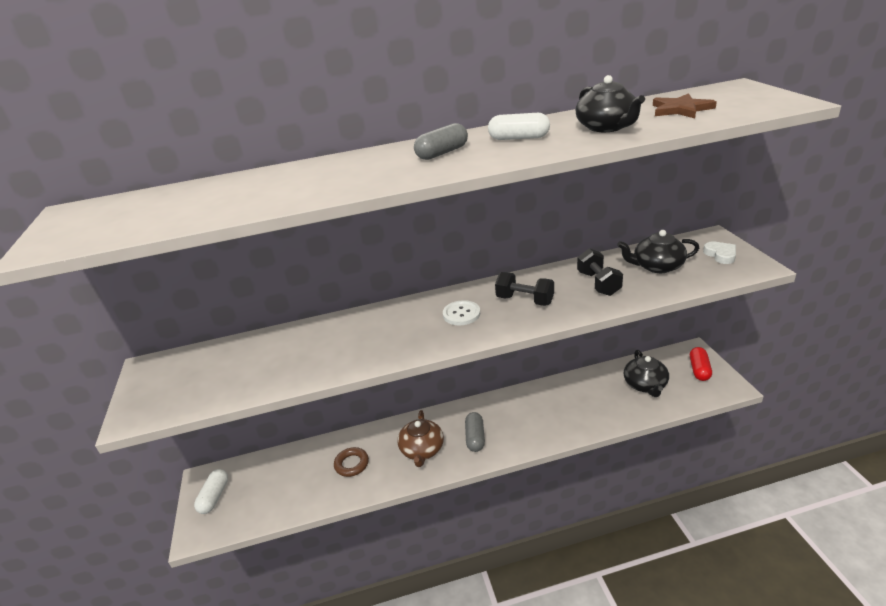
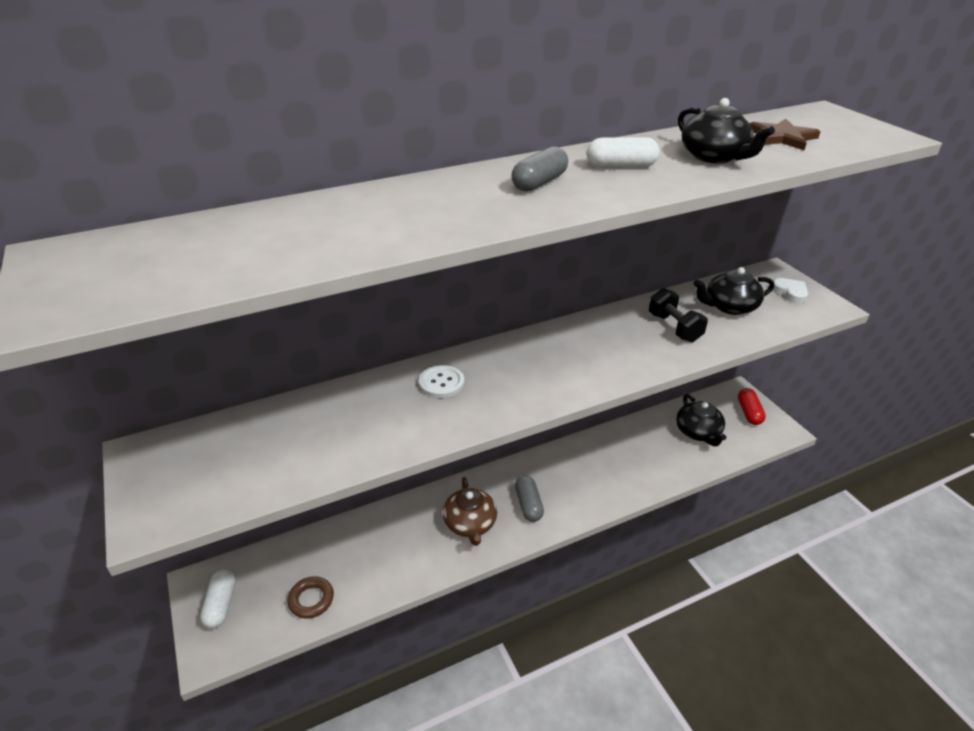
camera: 15 degrees left, 5 degrees up
(352, 464) = (389, 548): brown ring -> brown ring (311, 600)
(461, 314) = (532, 368): white button -> white button (441, 383)
(524, 300) = (599, 349): black dumbbell -> none

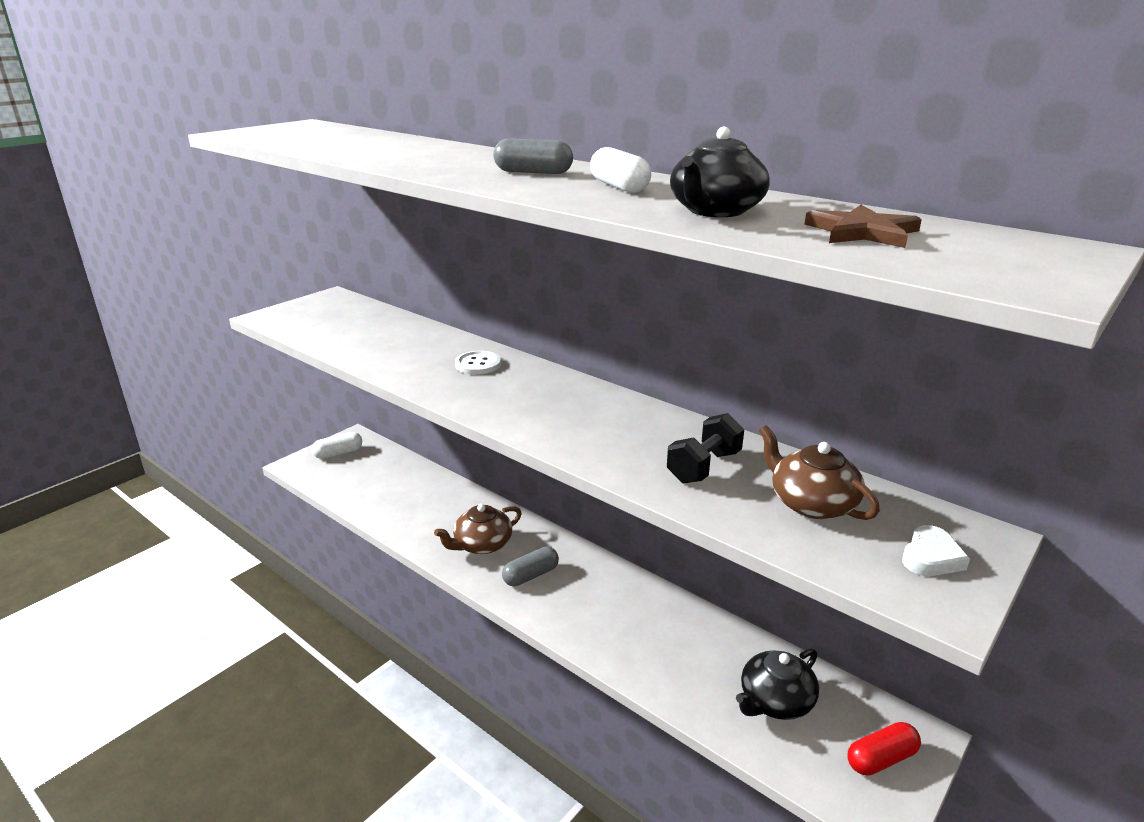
camera: 65 degrees right, 10 degrees down
(311, 600) = (358, 489): brown ring -> none
(729, 306) = (811, 503): black teapot -> brown teapot

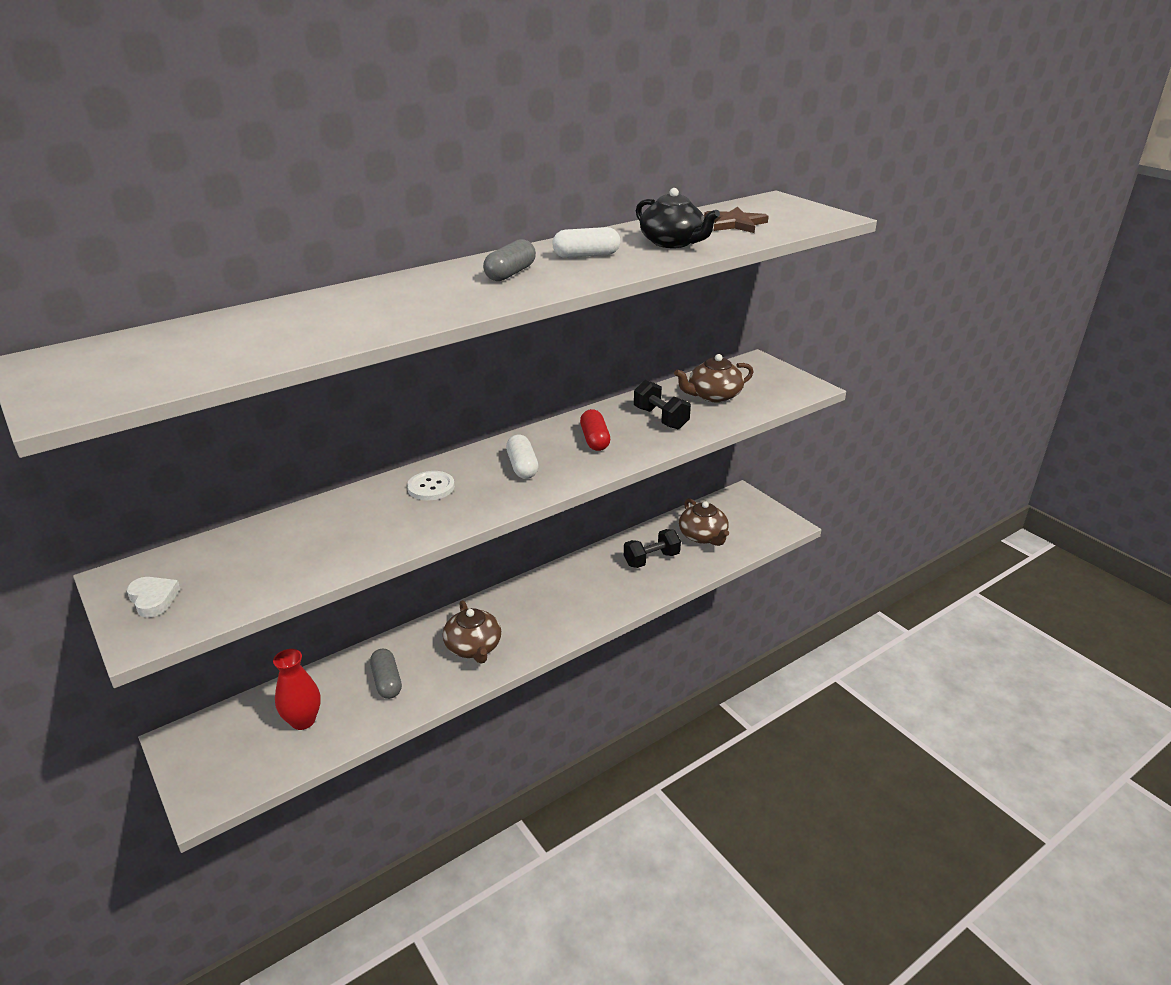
camera: 75 degrees left, 5 degrees up
(338, 453) = (208, 757): white capsule -> white capsule (522, 466)
(376, 480) = (303, 720): none -> red vase
(531, 575) = (533, 622): grey capsule -> grey capsule (387, 681)
(689, 652) = (651, 559): none -> black dumbbell
(775, 701) = (703, 536): black teapot -> brown teapot
(881, 759) = (753, 513): red capsule -> red capsule (595, 440)
(931, 557) = (771, 379): white heart -> white heart (153, 599)

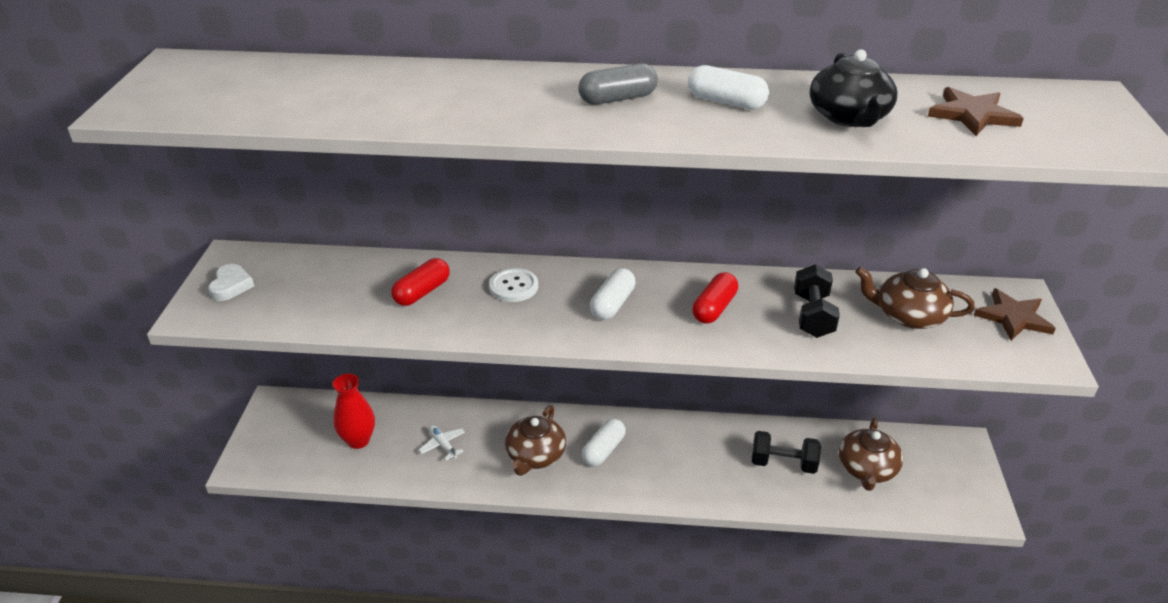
camera: 40 degrees right, 5 degrees up
(357, 523) = (422, 292): none -> red capsule
(387, 681) = (443, 445): grey capsule -> white plane
(522, 616) = (603, 450): none -> white capsule
(767, 374) = (1013, 317): none -> brown star

